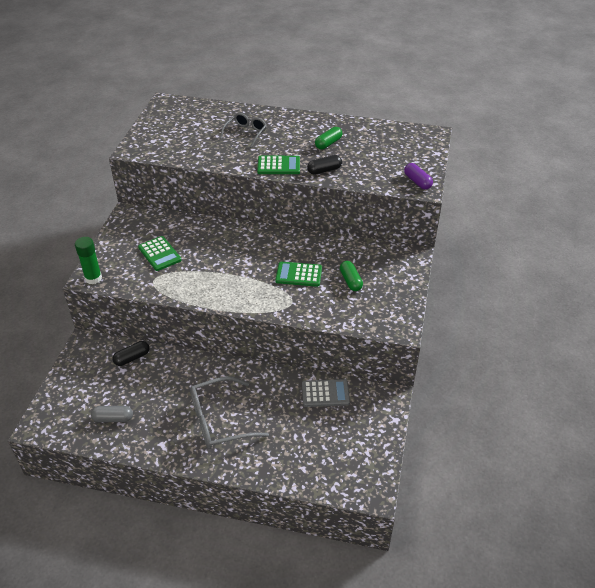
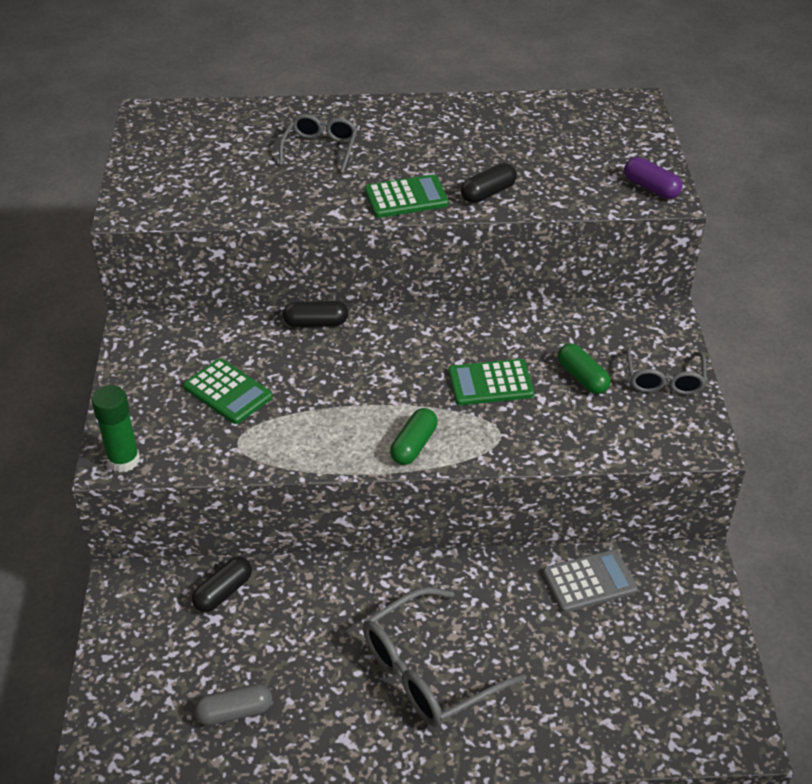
camera: 15 degrees left, 0 degrees up
(220, 227) = (316, 323): none -> black capsule
(328, 143) = (472, 145): green capsule -> green capsule (414, 445)
(396, 290) = (664, 380): none -> grey glasses

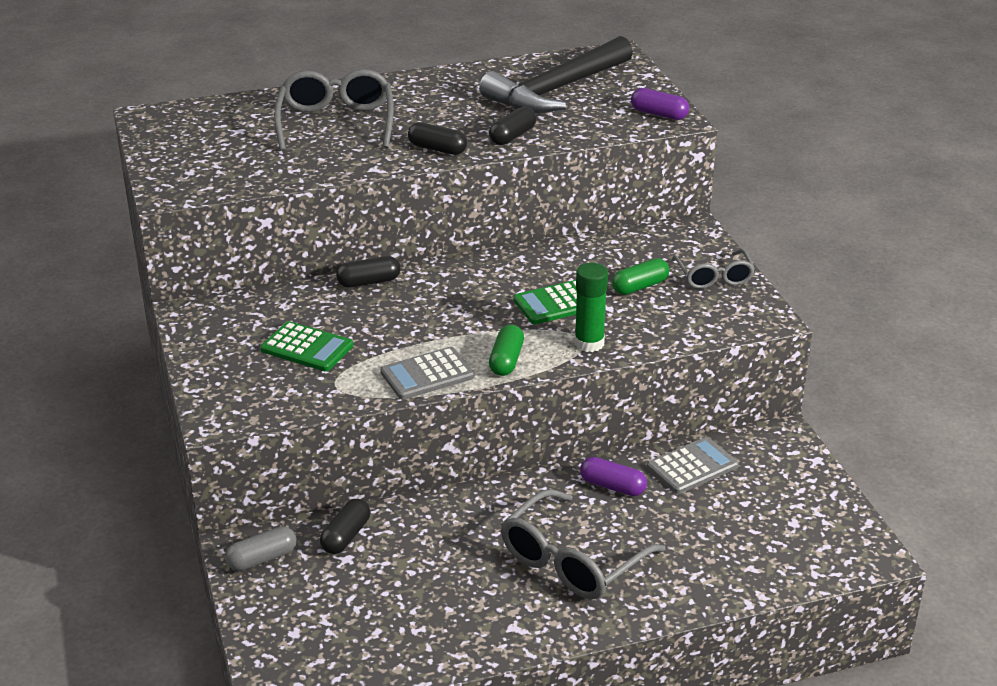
camera: 15 degrees left, 10 degrees down
(124, 460) = (228, 416): green glue stick -> green glue stick (589, 343)
(234, 712) = (399, 627): grey capsule -> grey capsule (262, 559)
(320, 149) = (336, 122): grey glasses -> grey glasses, size x1.63
(330, 447) = (427, 374): none -> grey calculator
(406, 197) = (437, 149): green calculator -> black capsule
(500, 589) = (612, 486): none -> purple capsule
(555, 141) = (556, 90): none -> black hammer
(582, 377) = (639, 286): green capsule -> green capsule turned 75 degrees counterclockwise

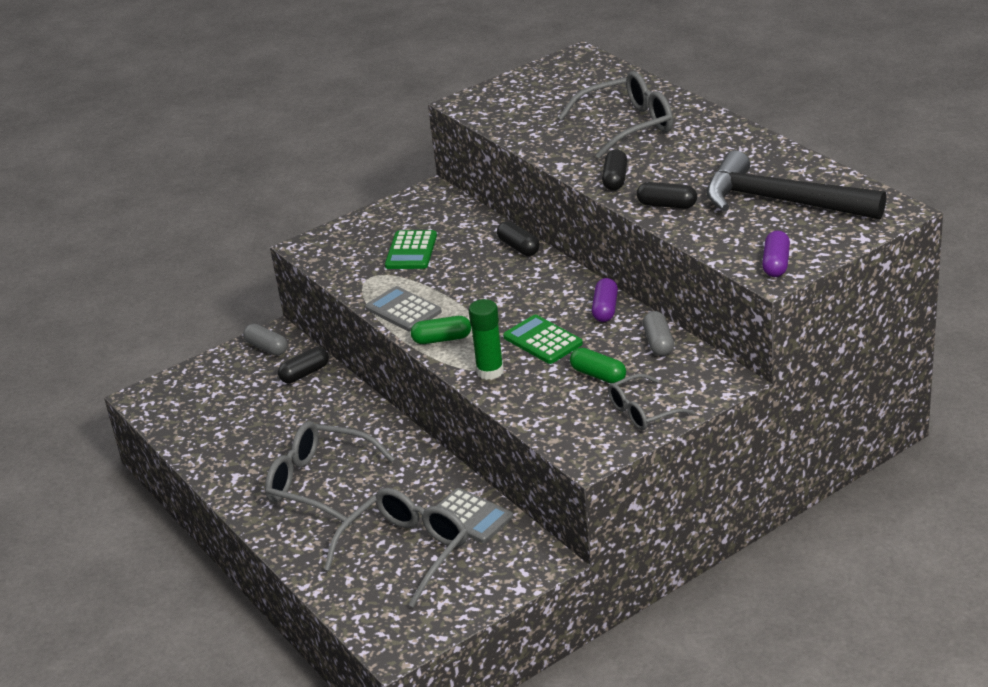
camera: 75 degrees right, 0 degrees up
(346, 536) = (305, 373): black capsule -> black capsule turned 45 degrees counterclockwise
(609, 246) = (658, 343): none -> grey capsule
(612, 486) = (422, 480): purple capsule -> purple capsule (605, 309)
(726, 519) = (406, 551): none -> grey glasses

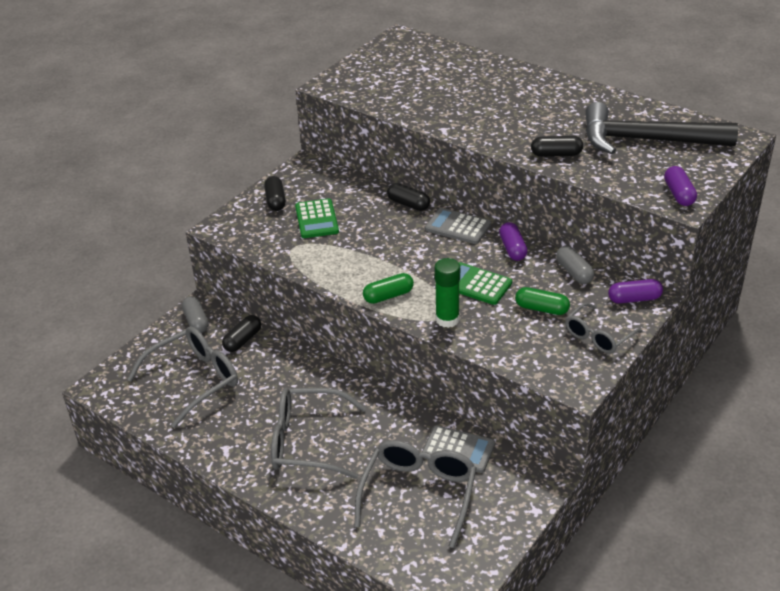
camera: 20 degrees left, 5 degrees up
(267, 348) = (196, 321): grey capsule -> grey capsule turned 45 degrees clockwise
(403, 310) = (339, 274): grey calculator -> grey calculator (458, 227)
(615, 179) = (498, 137): black capsule -> black capsule (275, 200)
(628, 125) = (479, 90): grey glasses -> grey glasses (195, 380)
(708, 380) = (634, 299): none -> purple capsule

